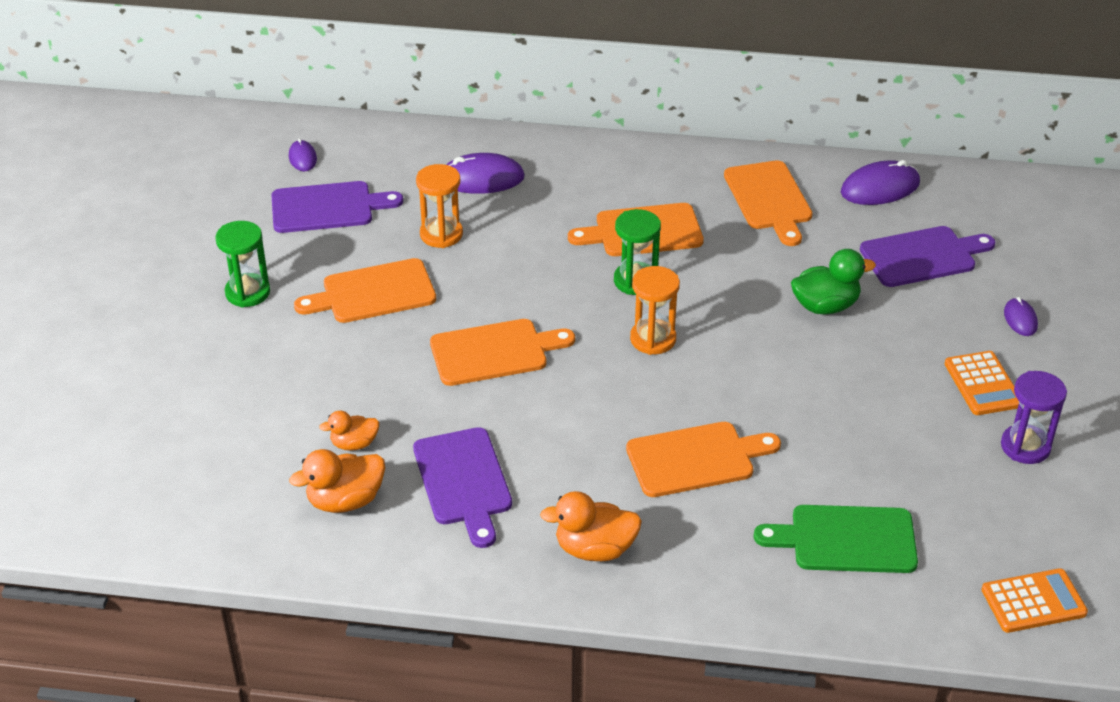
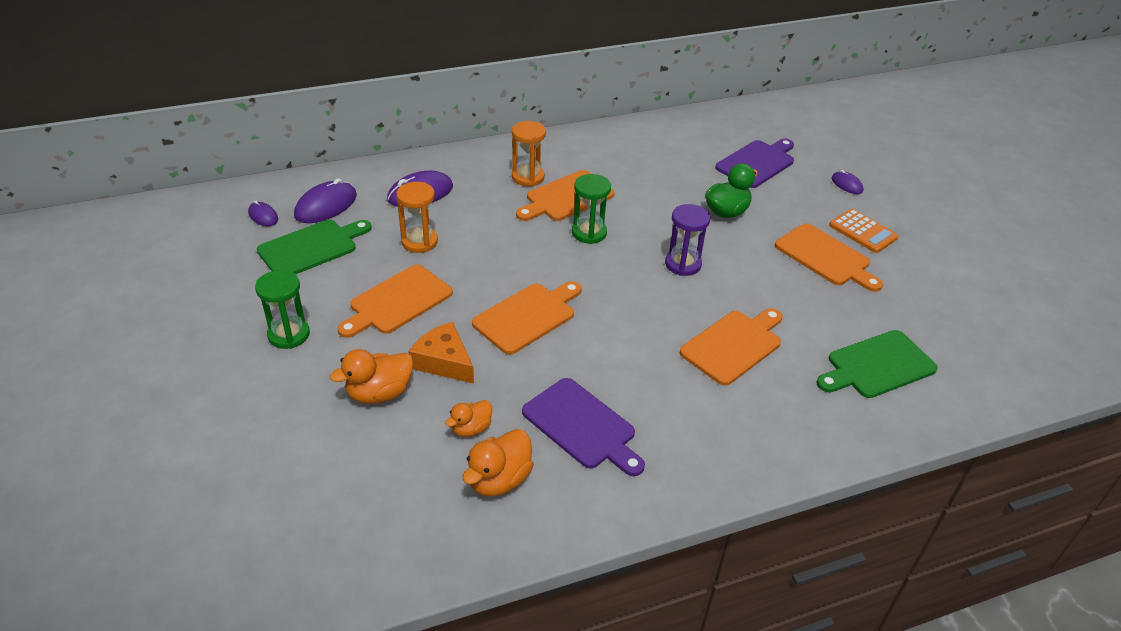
camera: 30 degrees left, 0 degrees up
(328, 207) = (311, 247): purple cutting board -> green cutting board
(375, 369) = (443, 361): none -> orange cheese
(594, 549) = (721, 441): orange duck -> orange duck (379, 393)
(653, 339) = (634, 269): orange hourglass -> orange hourglass (528, 177)
(769, 199) = (633, 153): orange cutting board -> orange cutting board (825, 257)
(880, 188) = (695, 128): purple mouse -> purple mouse (326, 206)
(1025, 446) = (922, 263): purple hourglass -> purple hourglass (683, 264)
(1033, 601) = (1020, 363): orange calculator -> none

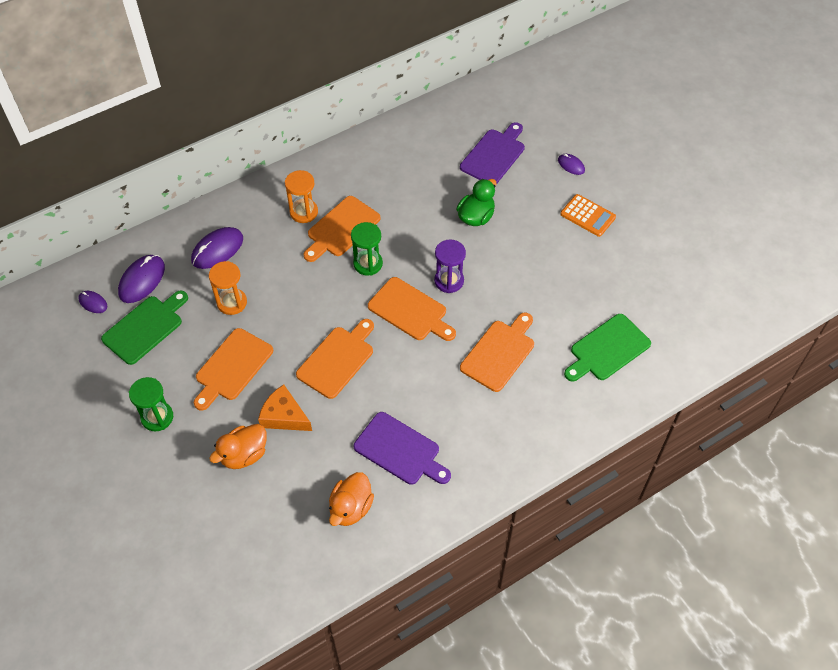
camera: 10 degrees left, 15 degrees up
(471, 428) = (320, 470): orange duck -> none
(825, 257) = (560, 249): orange cutting board -> orange cutting board (410, 311)

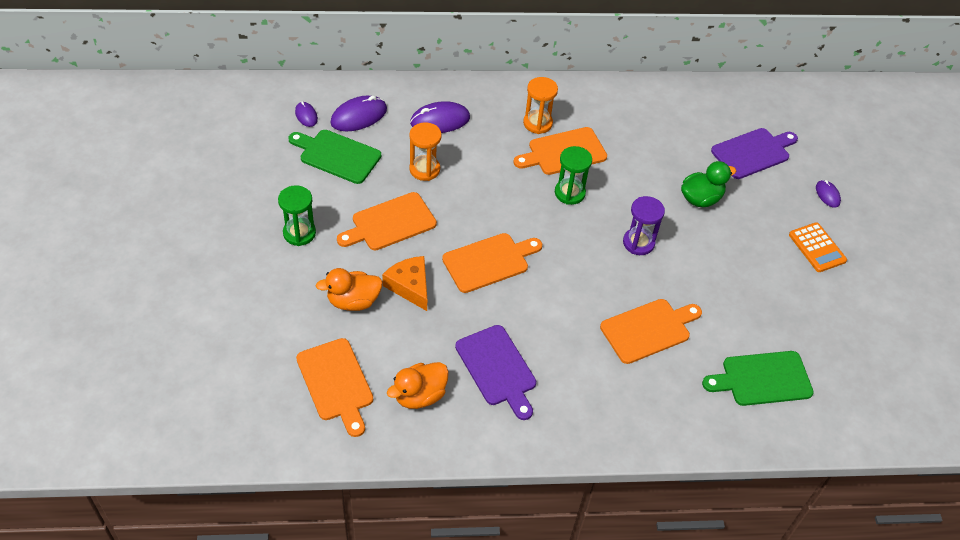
camera: 25 degrees right, 5 degrees down
(145, 327) = (337, 155): green cutting board -> green cutting board turned 135 degrees counterclockwise
(410, 311) = (584, 252): orange cutting board -> orange cutting board (336, 383)

